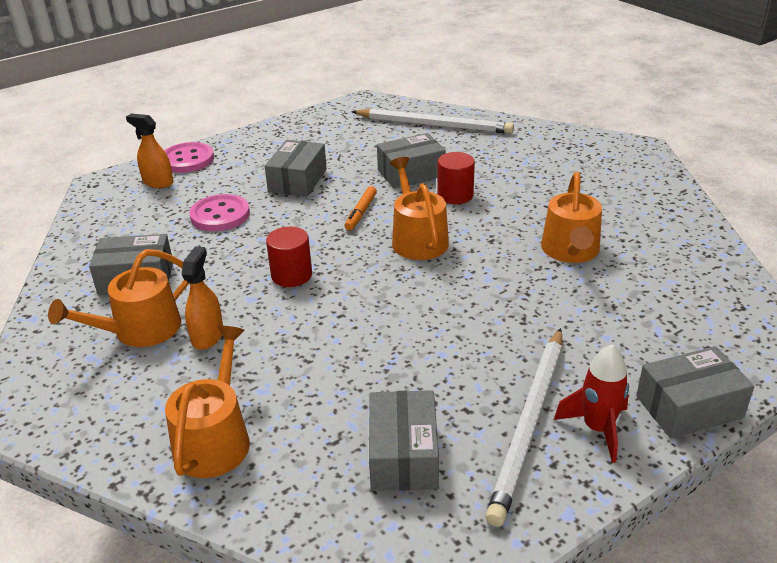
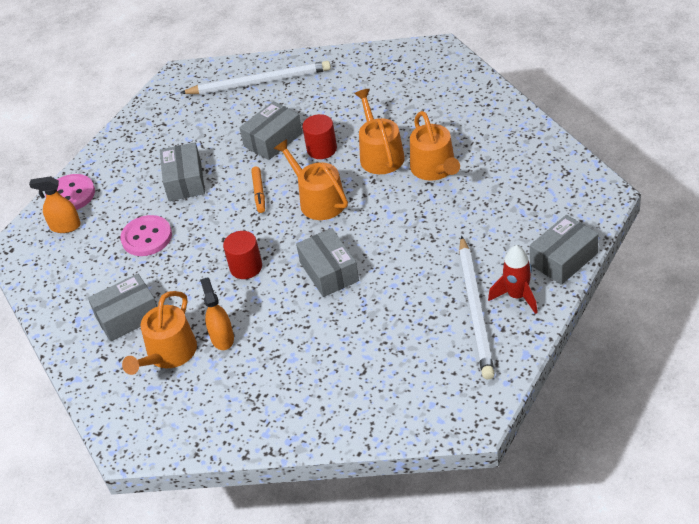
camera: 20 degrees left, 10 degrees up
(215, 439) = (286, 402): orange watering can -> orange watering can (380, 154)
(403, 455) = (411, 361): grey box -> grey box (329, 272)

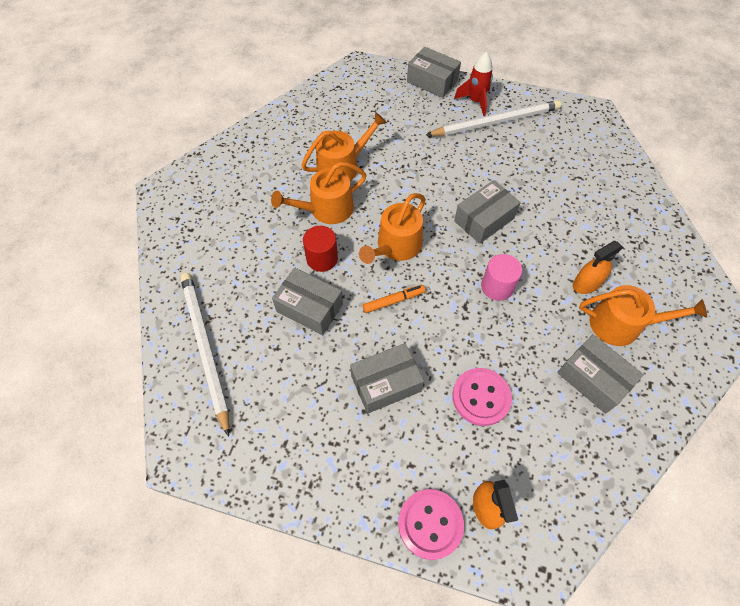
camera: 110 degrees left, 15 degrees up
(246, 267) = (497, 287): red cylinder -> pink cylinder

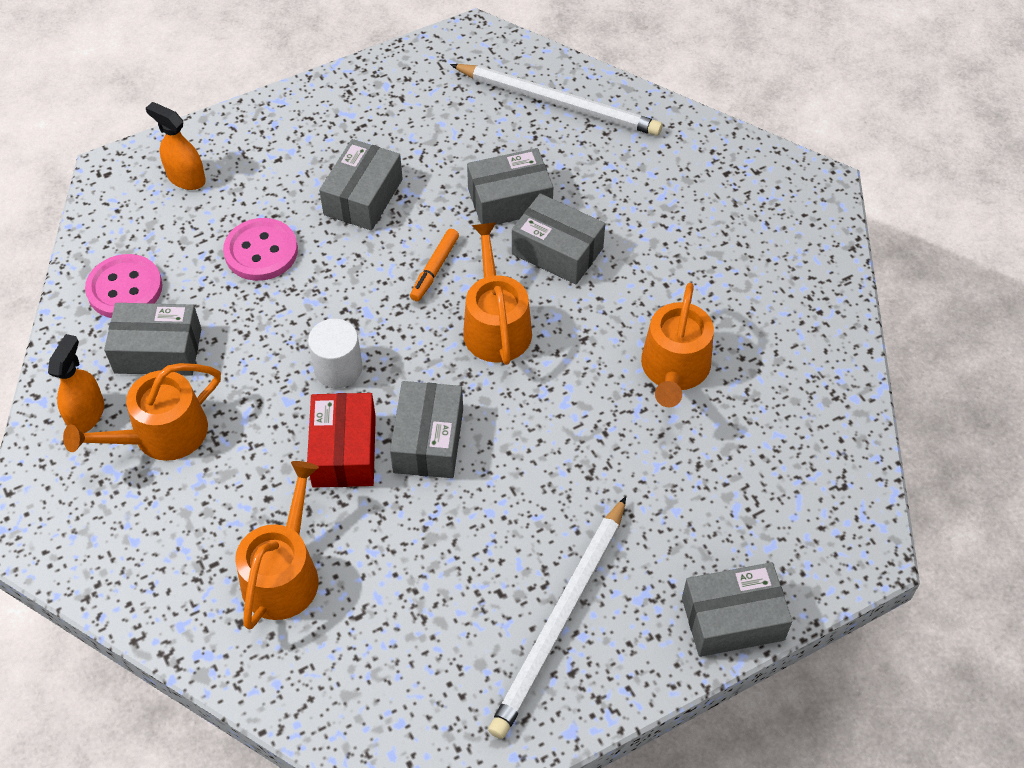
camera: 135 degrees right, 5 degrees down
(322, 259) = (557, 251): red cylinder -> grey box
(326, 209) = (622, 304): orange watering can -> orange watering can (284, 573)
(430, 524) = (225, 137): pink button -> pink button (125, 288)
(475, 101) = (628, 635): red rocket -> none
(497, 287) = (338, 369): pink cylinder -> white cylinder
(529, 245) = (344, 451): none -> red box
(586, 284) = (236, 453): orange spray bottle -> orange spray bottle (86, 414)

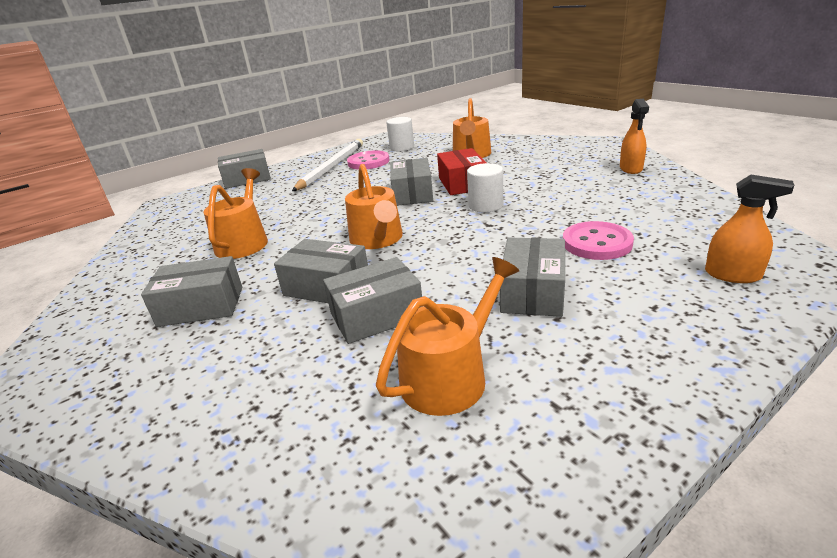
camera: 175 degrees right, 25 degrees down
(125, 288) = (682, 209): pink button -> pink button (368, 162)
(158, 351) = (618, 192): grey box -> grey box (201, 306)
(161, 435) = (576, 171): orange watering can -> orange watering can (450, 375)
(404, 682) = (402, 147): none -> white cylinder
(434, 269) = (437, 258): orange marker -> none
(559, 103) = (316, 440): white pencil -> none

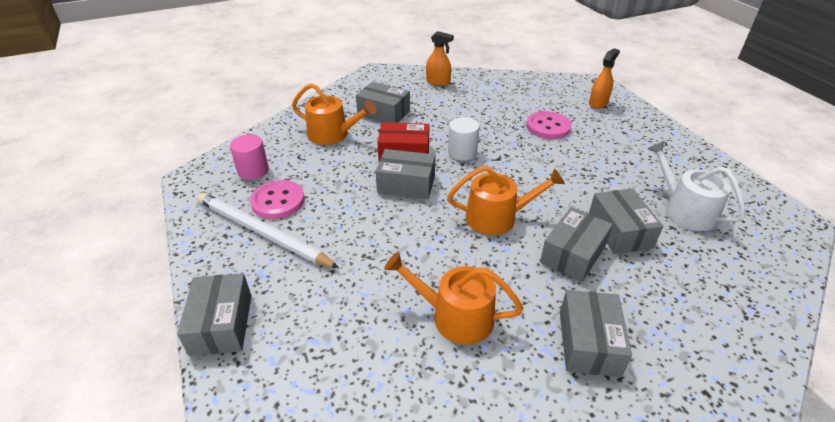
camera: 80 degrees left, 10 degrees up
(402, 147) = (253, 171): white cylinder -> pink cylinder
(450, 375) = (684, 210): orange watering can -> white watering can
(532, 292) = (602, 163): grey box -> grey box (383, 113)

